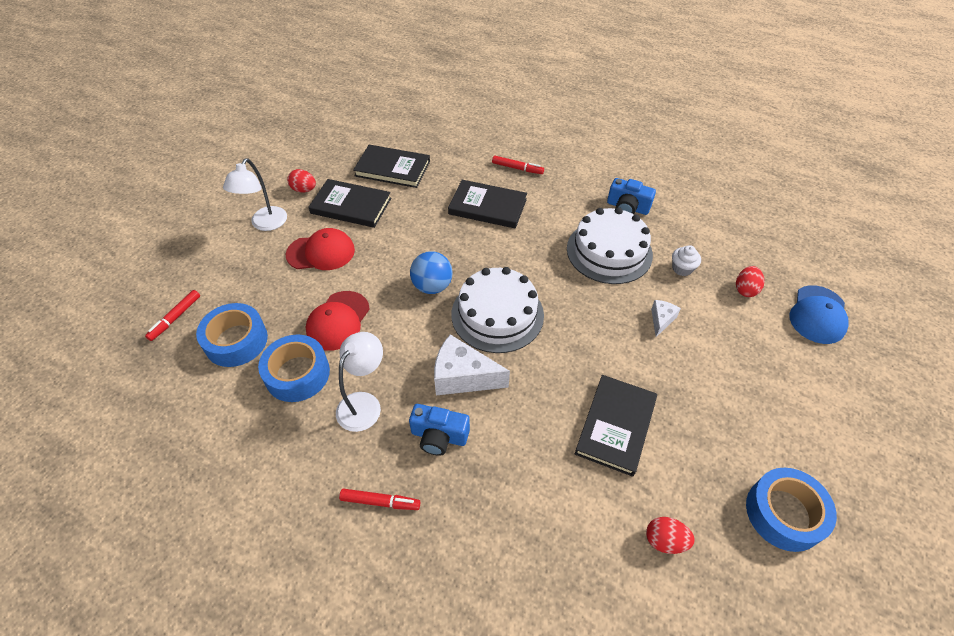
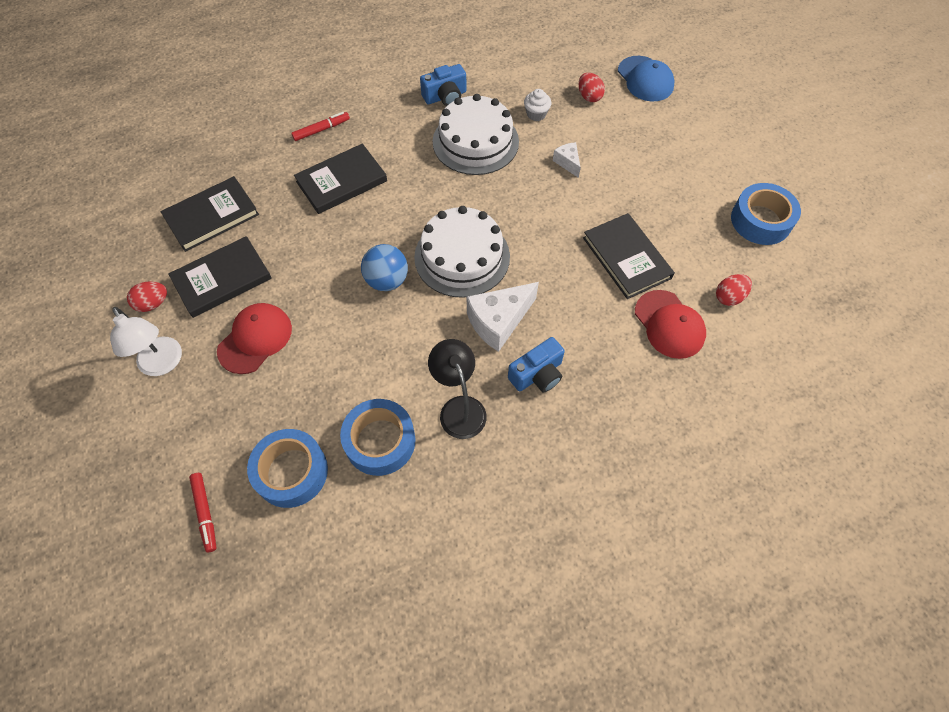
camera: 50 degrees left, 10 degrees up
(338, 321) = (352, 374): red cap -> red cap (669, 324)
(364, 403) = (459, 408): white lamp -> black lamp
(380, 502) = (559, 452): red marker -> none

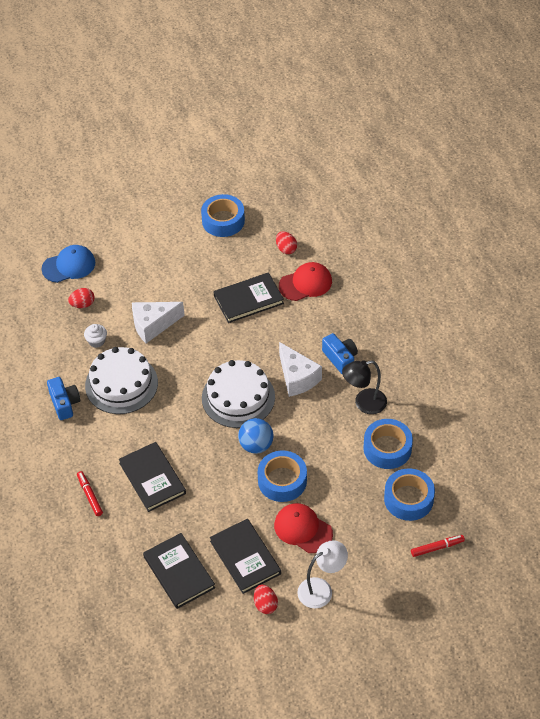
camera: 85 degrees left, 10 degrees down
(331, 312) = (282, 481): none -> blue tape
(567, 163) = (153, 325): white cheese -> white cheese, size x1.91

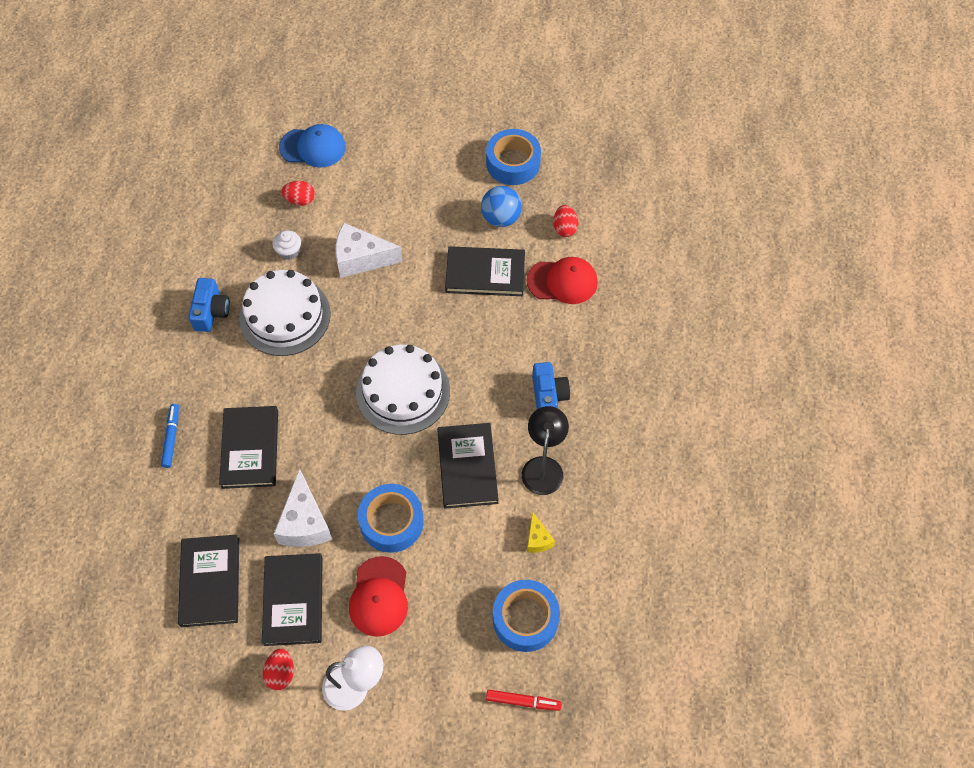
camera: 25 degrees right, 10 degrees up
(90, 496) = (171, 437): red marker -> blue marker
(256, 445) = (388, 462): blue ball -> blue ball (501, 218)
(297, 378) = (484, 397): white cheese -> white cheese (305, 522)
(303, 529) = (379, 597): red cap -> red cap turned 150 degrees counterclockwise
(312, 425) = (467, 467): none -> black book
(364, 403) = (543, 467): black lamp -> black lamp turned 90 degrees clockwise
(387, 448) = (537, 539): blue tape -> yellow cheese

